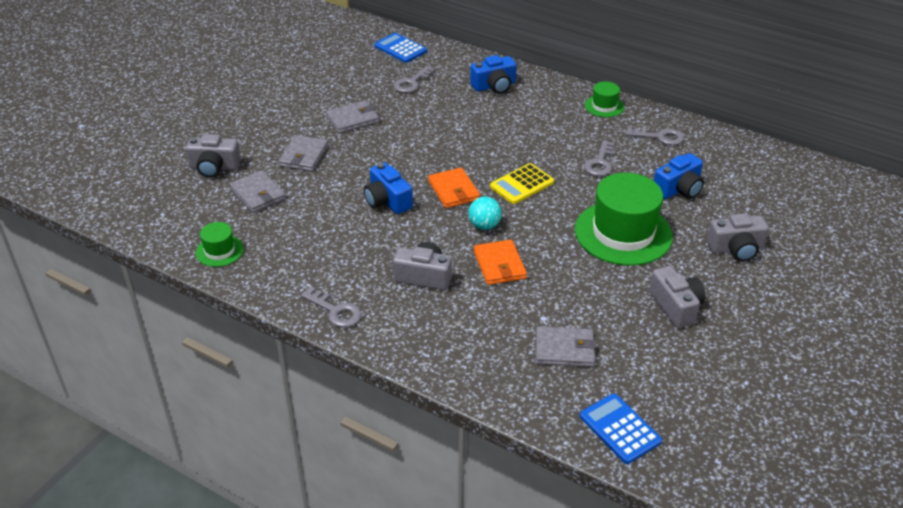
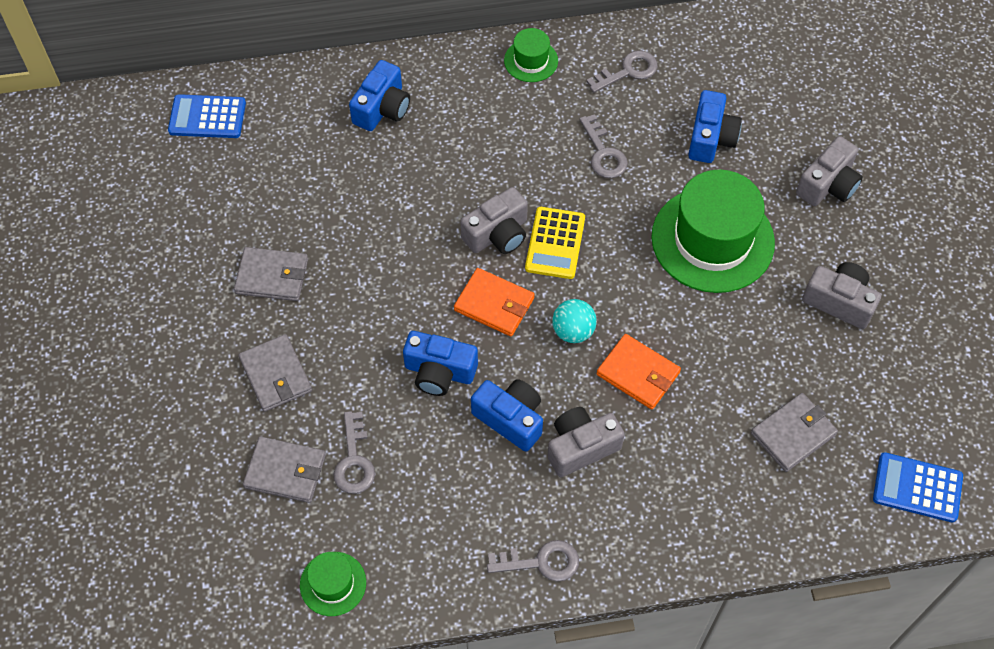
camera: 40 degrees left, 20 degrees up
(214, 167) = (188, 471): grey camera -> grey camera (497, 234)
(352, 119) = (272, 276): grey wallet -> grey wallet turned 75 degrees clockwise
(400, 241) = (510, 419): none -> blue camera
(412, 83) = (281, 167): grey key -> grey key (354, 461)

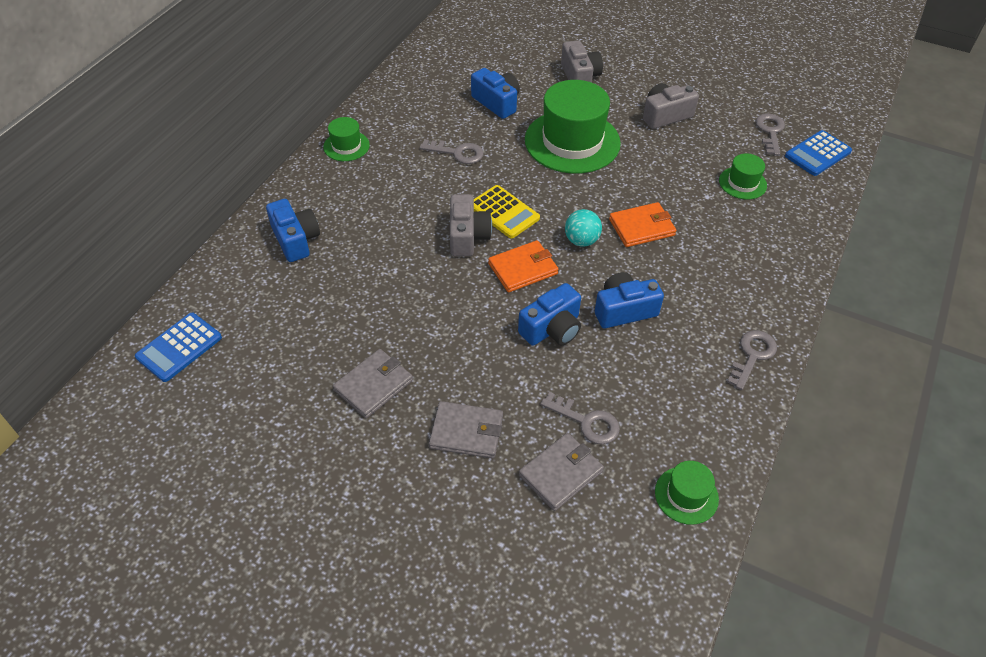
camera: 55 degrees left, 10 degrees down
(581, 447) = (676, 285): grey camera -> none
(628, 71) = (407, 109): grey key -> grey key (770, 131)
(793, 434) = (742, 183): grey wallet -> green hat

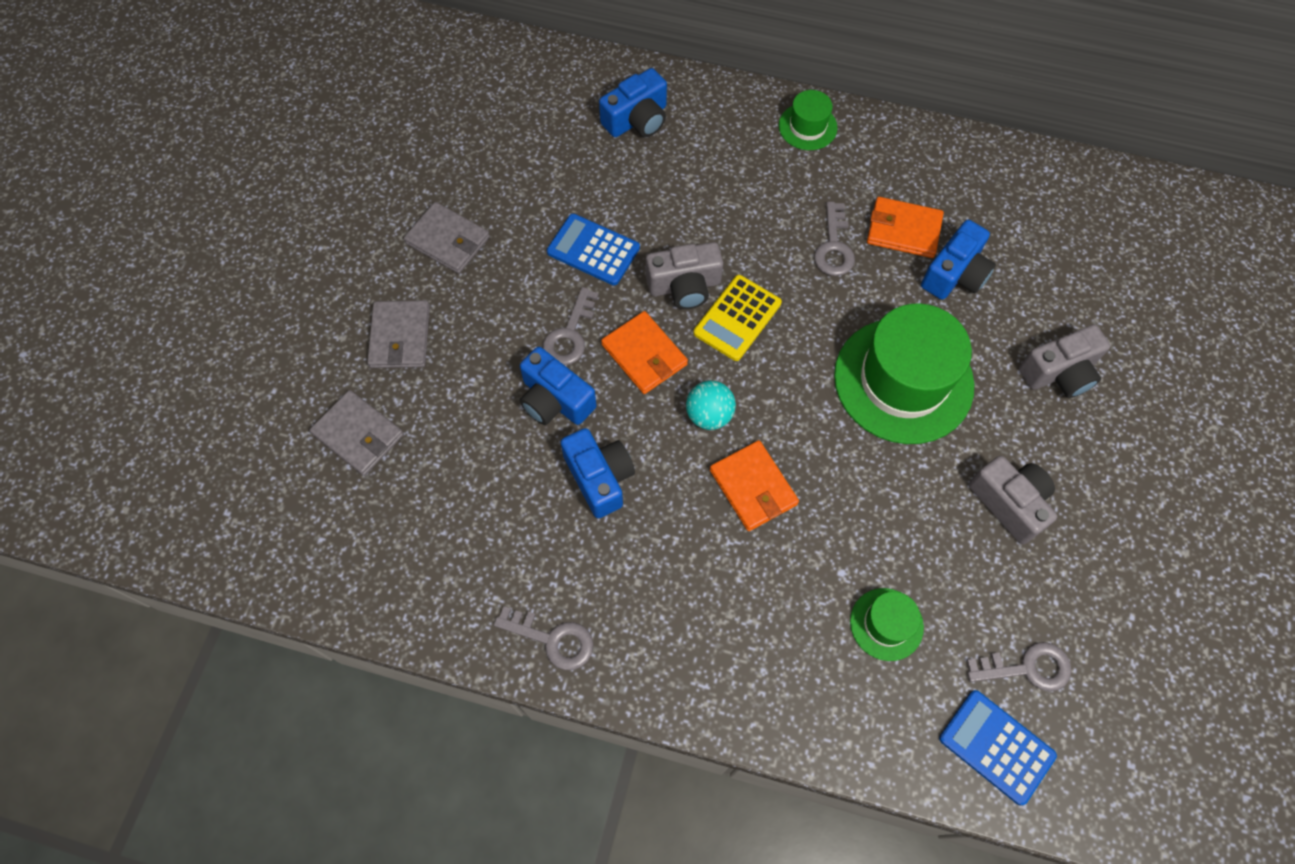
camera: 80 degrees right, 15 degrees up
(179, 347) = (470, 67): blue calculator -> blue calculator (593, 250)
(454, 118) = (903, 230): none -> orange wallet
(586, 422) = (427, 453): grey key -> grey key (570, 334)
(686, 495) = (342, 566): green hat -> none

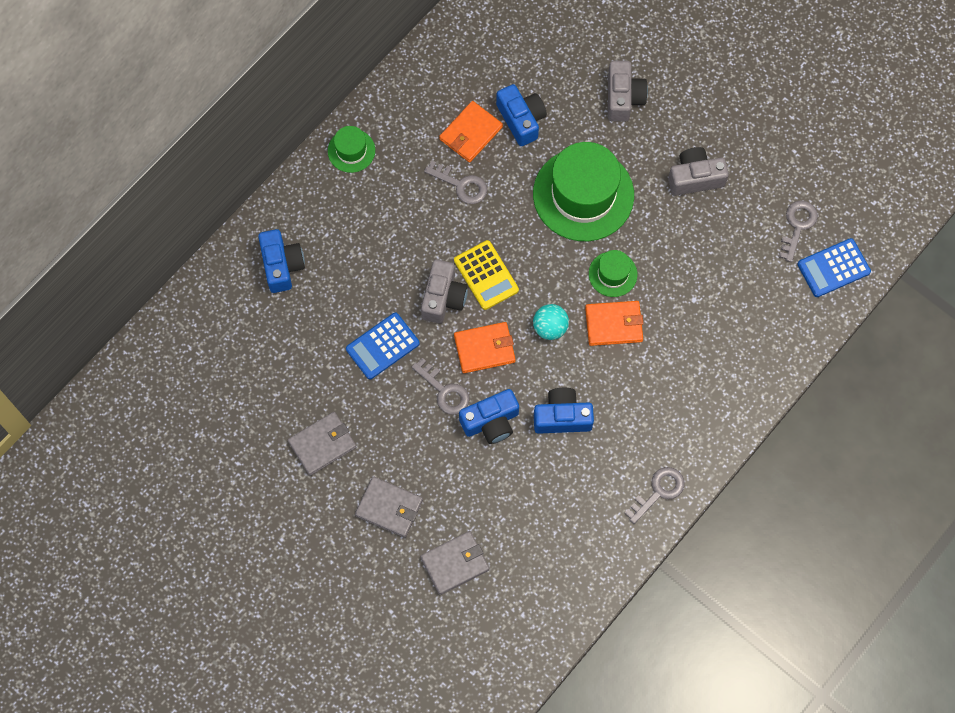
camera: 65 degrees left, 5 degrees up
(886, 624) = (737, 290): green hat -> green hat (612, 274)

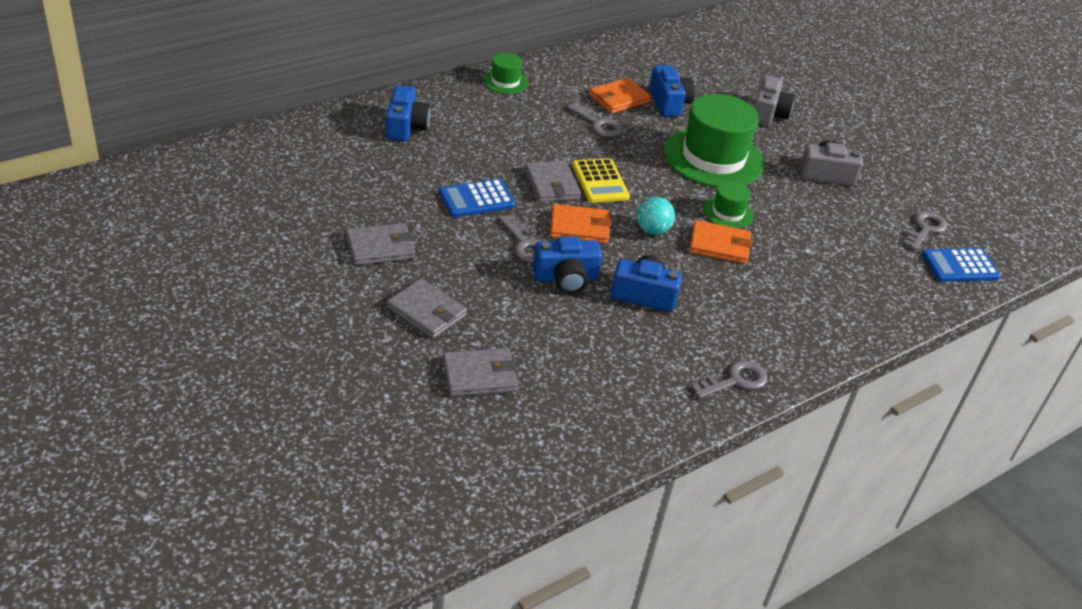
camera: 10 degrees right, 30 degrees down
(443, 298) = (552, 184): grey camera -> grey wallet

